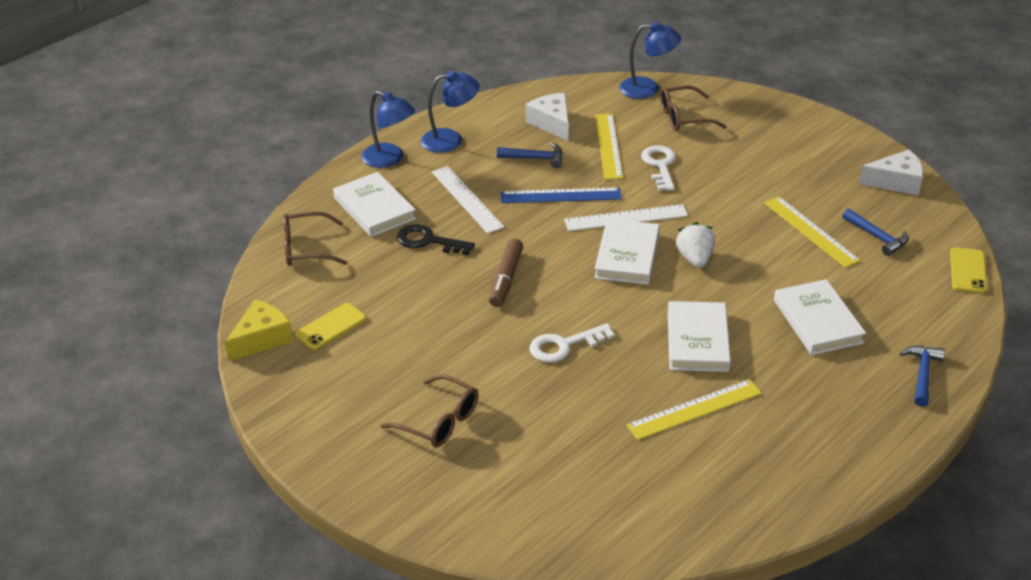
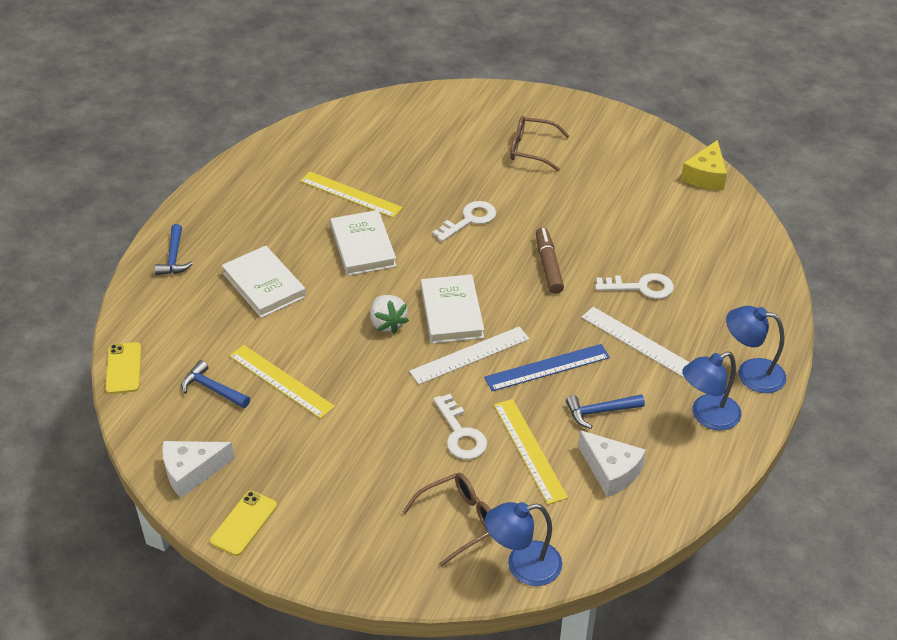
camera: 160 degrees right, 5 degrees up
(306, 249) = (742, 256): brown glasses -> none
(331, 327) = (661, 195): yellow phone -> yellow phone (244, 523)
(374, 208) = (717, 310): white book -> none
(428, 241) = (641, 287): black key -> white key
(694, 409) = (350, 194): yellow ruler -> yellow ruler turned 75 degrees clockwise

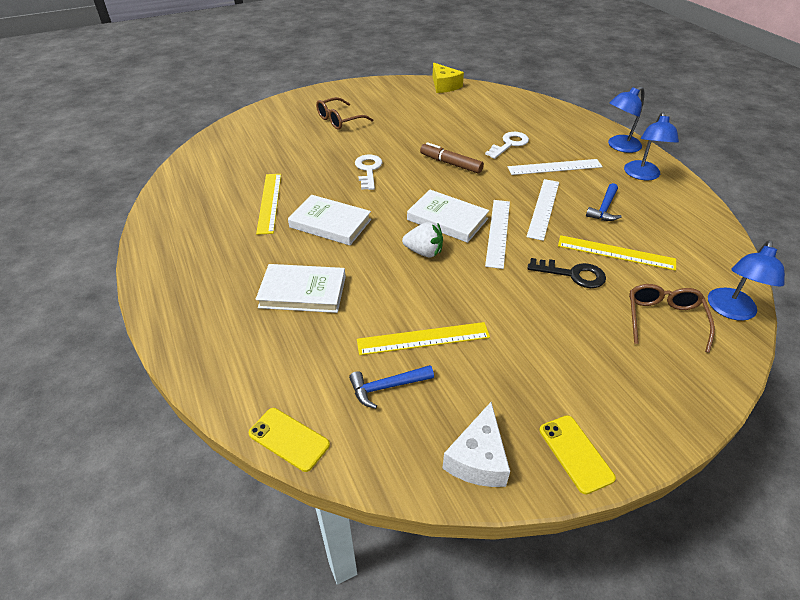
camera: 50 degrees left, 0 degrees up
(174, 257) = (196, 327): blue hammer -> none
(350, 194) = (269, 202): yellow ruler -> yellow ruler turned 75 degrees counterclockwise
(460, 434) = (573, 274): white key -> black key
(547, 367) = (543, 208): blue ruler -> white ruler
(611, 471) = (662, 230): white cheese -> none

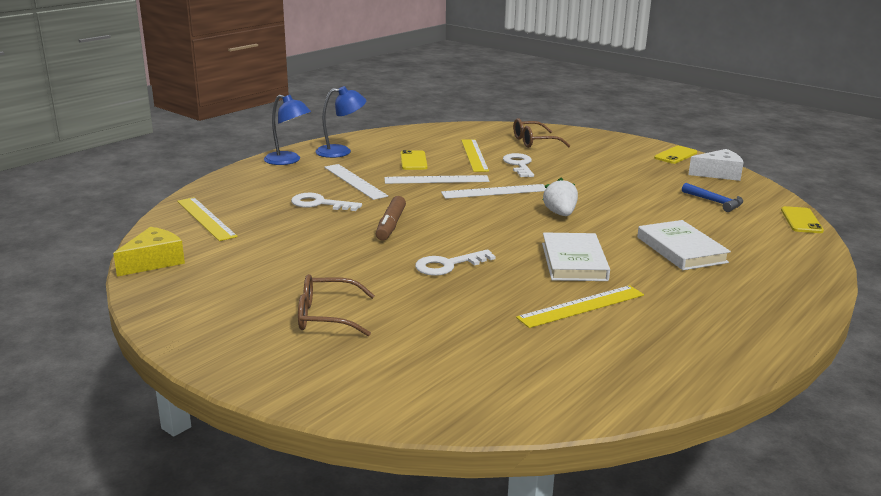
camera: 115 degrees left, 20 degrees down
(339, 120) = (326, 316): brown glasses -> brown glasses turned 150 degrees clockwise
(423, 338) = (656, 199): yellow ruler -> yellow ruler (206, 218)
(447, 219) = (499, 212): white book -> none
(573, 274) = (519, 165): black key -> white key
(604, 208) = (413, 161): blue hammer -> yellow phone
(730, 311) = (502, 128): blue lamp -> none

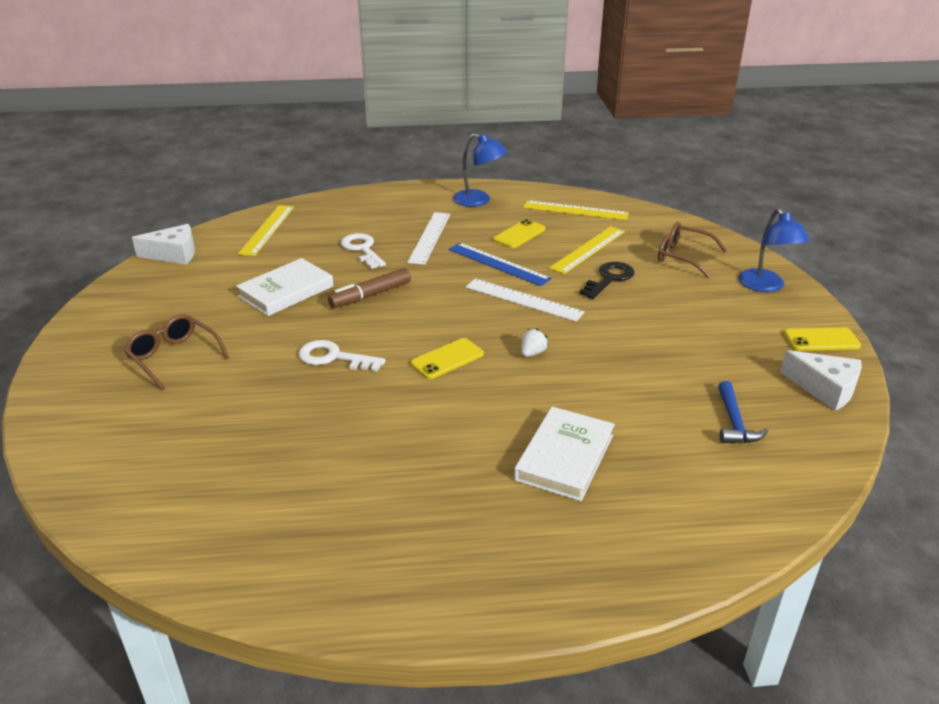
camera: 45 degrees right, 10 degrees up
(153, 262) = (174, 254): yellow cheese -> white cheese
(288, 161) = (420, 195): blue lamp -> blue lamp (765, 286)
(436, 180) = (498, 264): white ruler -> blue ruler
(519, 165) = (609, 279): white key -> black key
(560, 214) = (532, 353): white strawberry -> white strawberry, size x0.63
(574, 262) = (436, 411): white book -> white book (286, 291)
(581, 306) = (347, 460): yellow ruler -> yellow ruler (575, 210)
(801, 220) = (796, 503): yellow phone -> yellow phone (447, 359)

